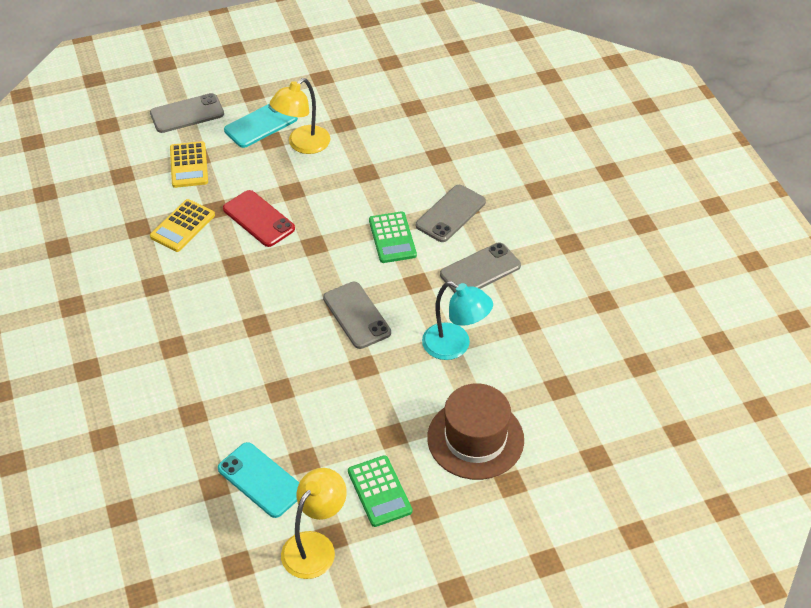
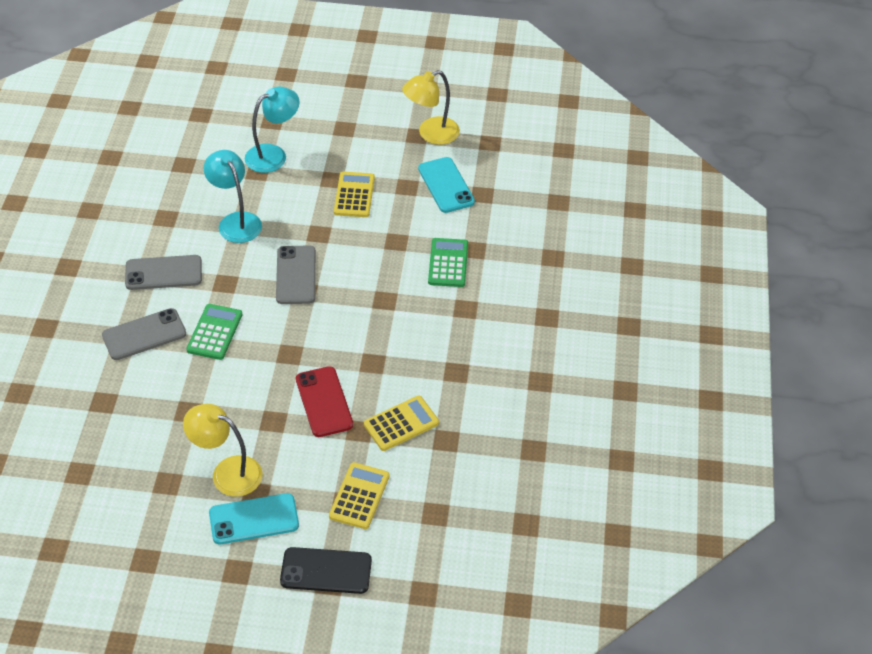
camera: 155 degrees left, 0 degrees up
(187, 114) = (326, 571): grey phone -> black phone
(302, 145) = (227, 472): yellow lamp -> yellow lamp turned 135 degrees counterclockwise
(355, 425) = (354, 195): none -> yellow calculator
(379, 491) = (366, 148): green calculator -> green calculator (448, 263)
(475, 439) = (273, 155): brown hat -> turquoise lamp

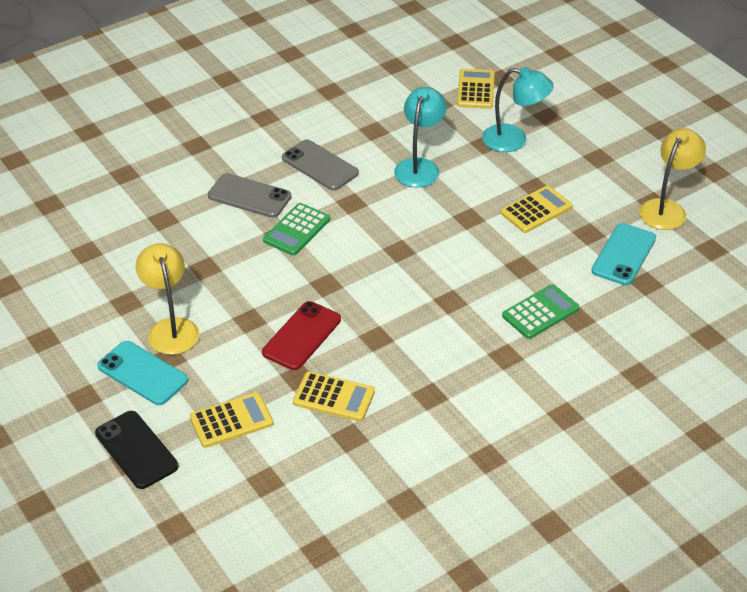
camera: 50 degrees right, 5 degrees down
(196, 135) = (475, 89): none -> yellow calculator
(214, 332) = (296, 230): green calculator -> green calculator turned 150 degrees clockwise
(296, 275) = (409, 234): grey phone -> none
(431, 134) = (667, 208): yellow lamp -> yellow lamp turned 105 degrees clockwise

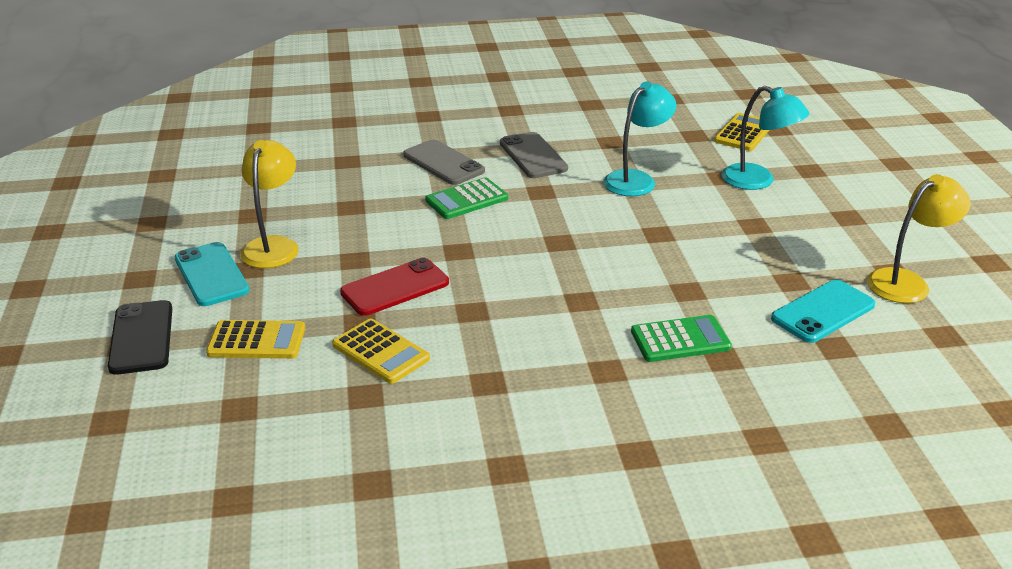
camera: 25 degrees right, 10 degrees down
(536, 210) = (741, 245): yellow calculator -> none

